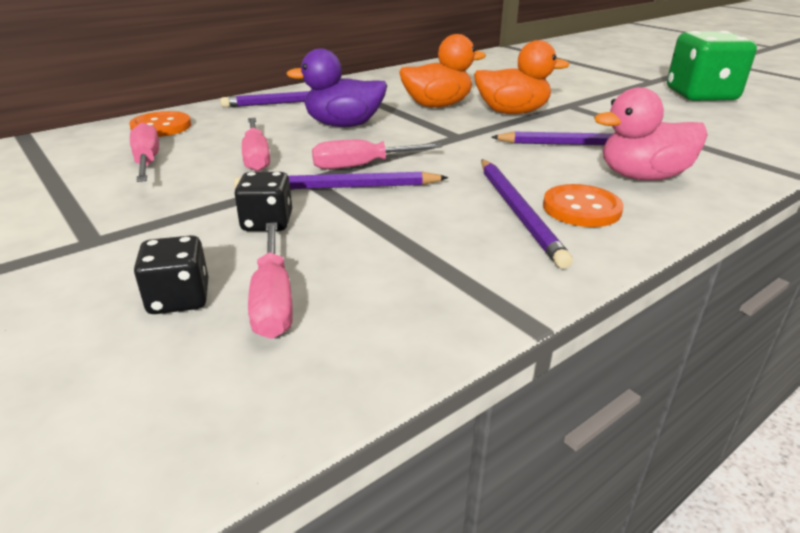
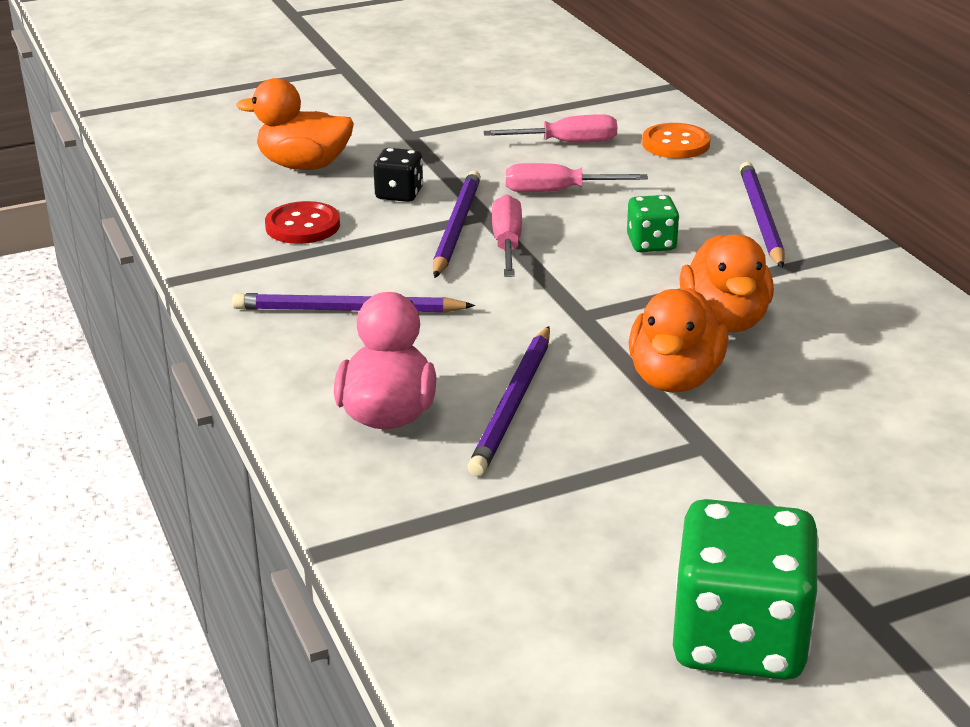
camera: 105 degrees right, 0 degrees up
(179, 299) = (304, 165): black dice -> orange duck
(273, 300) = (280, 194): pink screwdriver -> none
(343, 125) = (651, 244): purple duck -> green dice
(360, 266) = (303, 226): none -> red button
(581, 208) = (333, 347): orange button -> none

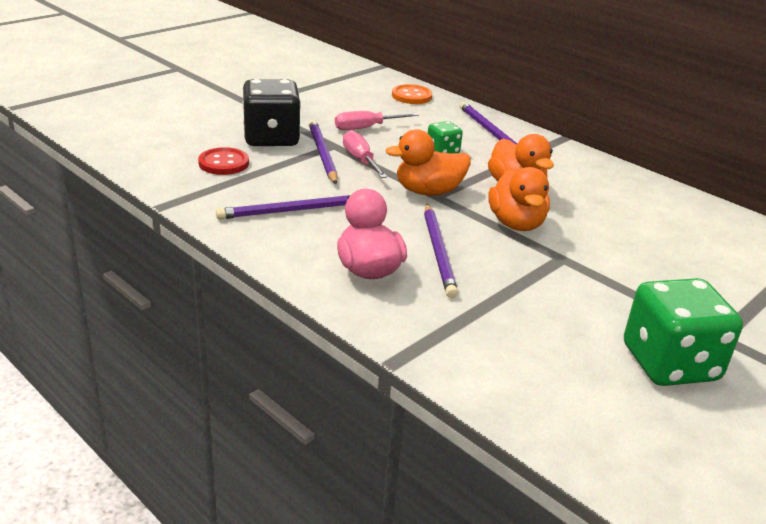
camera: 25 degrees left, 0 degrees up
(304, 165) = (196, 127): orange duck -> orange duck (428, 191)
(399, 194) = (271, 138): black dice -> black dice, size x1.98
(566, 143) = (350, 100): pink screwdriver -> none

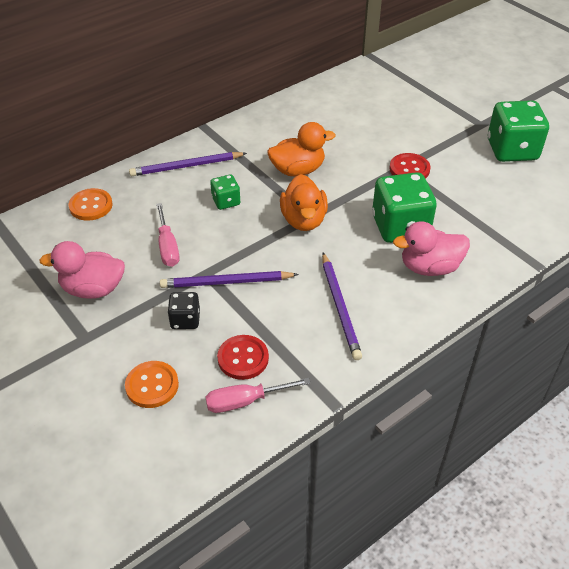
camera: 80 degrees left, 15 degrees up
(196, 128) = (152, 385): none -> orange button
(271, 138) = (185, 320): black dice -> black dice, size x0.51
(306, 103) = (93, 289): none -> pink duck
(360, 160) = (241, 256): pink screwdriver -> pink screwdriver (246, 401)
(438, 252) = (400, 227): purple pencil -> green dice
(516, 224) = (355, 180): orange duck -> none
(561, 264) = (409, 169): none -> red button

